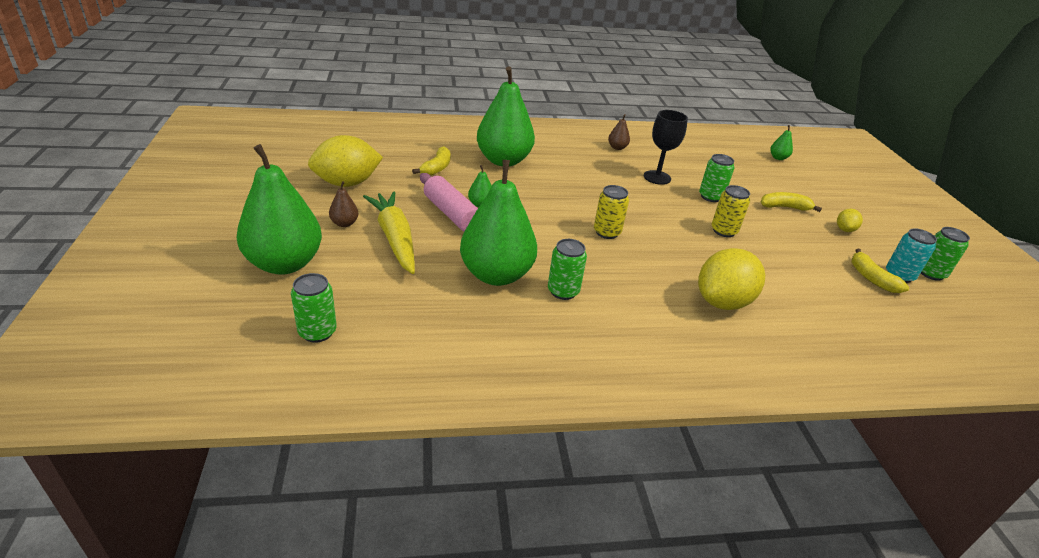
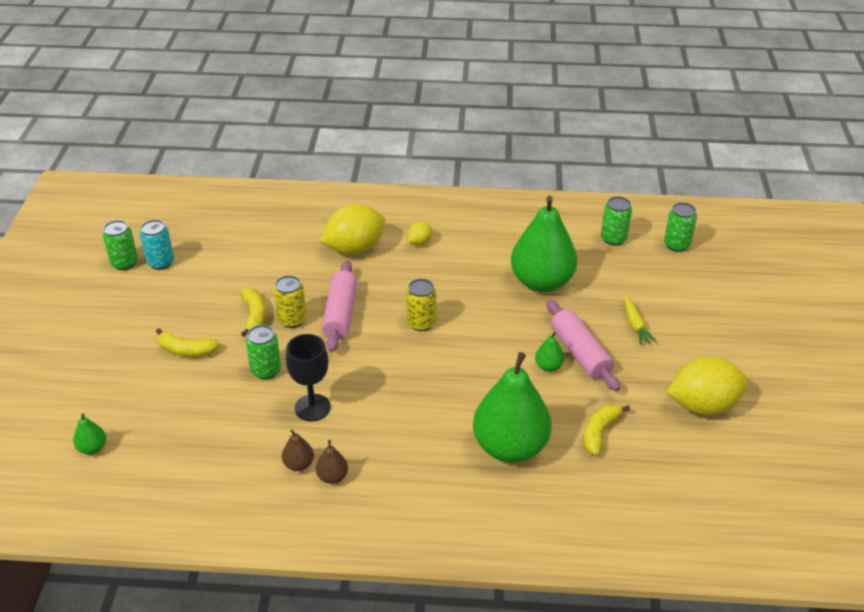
camera: 165 degrees left, 5 degrees up
(284, 264) = (724, 302): green pear -> none
(344, 223) = (687, 345): brown pear -> brown pear (299, 464)
(394, 238) = (635, 325): yellow carrot -> yellow carrot, size x0.53
(563, 291) = (487, 265): green can -> green can (613, 239)
(686, 237) = (340, 314): none -> pink rolling pin
(844, 230) = (150, 316): yellow lemon -> yellow lemon (419, 242)
(871, 278) = (192, 261): yellow banana -> yellow banana (254, 315)

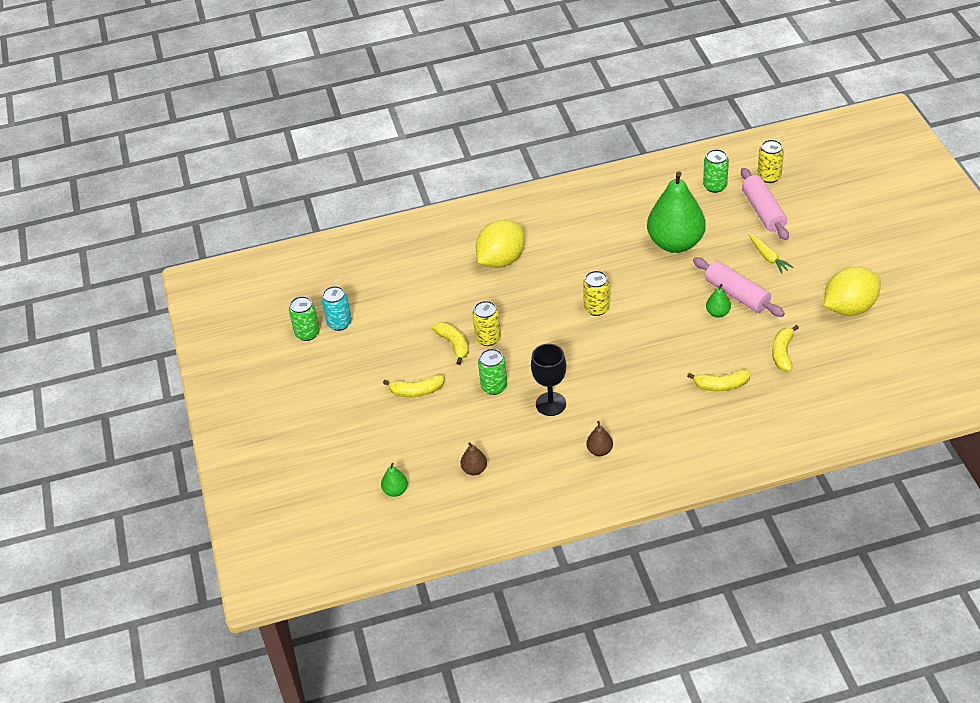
camera: 15 degrees left, 5 degrees up
(299, 464) = (568, 450): brown pear -> brown pear (474, 469)
(340, 314) = (525, 321): pink rolling pin -> pink rolling pin (763, 211)
(419, 242) = (554, 238): yellow lemon -> none
(510, 447) = (721, 385): green pear -> yellow banana
(676, 245) = (769, 176): green can -> yellow can

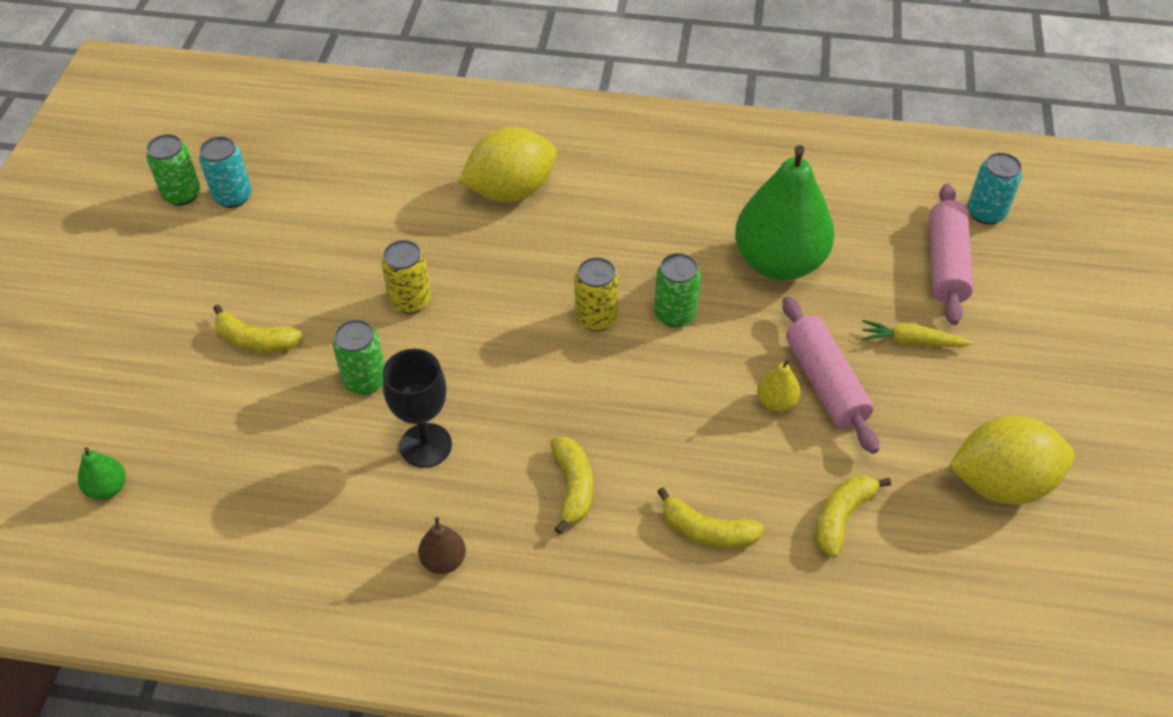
camera: 20 degrees right, 5 degrees up
(453, 344) = (357, 290): yellow banana -> yellow banana (573, 487)
(474, 469) = (240, 505): brown pear -> none
(715, 186) = (892, 197): green can -> green can (675, 314)
(717, 313) = (776, 402): green pear -> yellow pear
(768, 257) = (911, 341): yellow carrot -> yellow carrot turned 105 degrees clockwise
(769, 176) = (985, 213): yellow can -> turquoise can

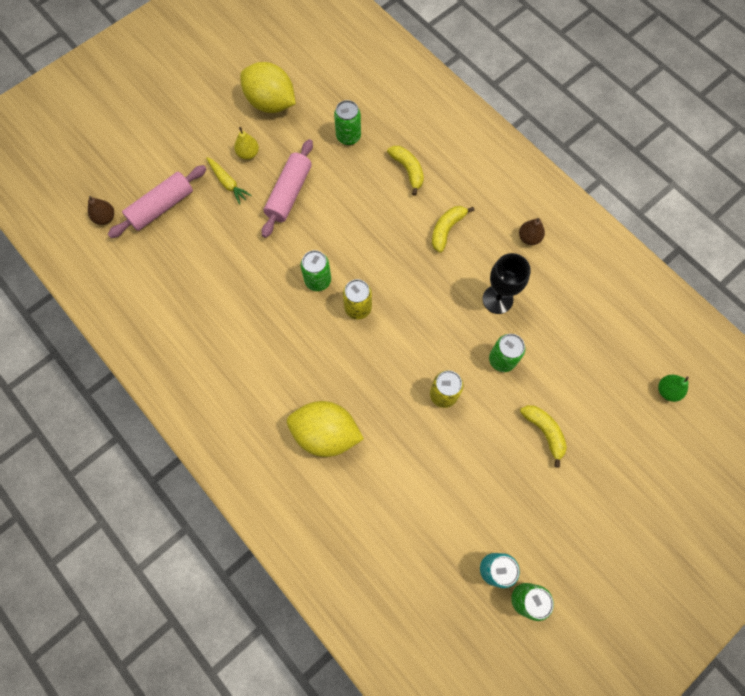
camera: 140 degrees left, 20 degrees up
(776, 402) = (320, 201): yellow pear -> yellow pear (248, 153)
(779, 262) = (236, 270): green pear -> none
(841, 517) = (348, 136): yellow banana -> green can
(985, 213) = (105, 218): turquoise can -> brown pear

